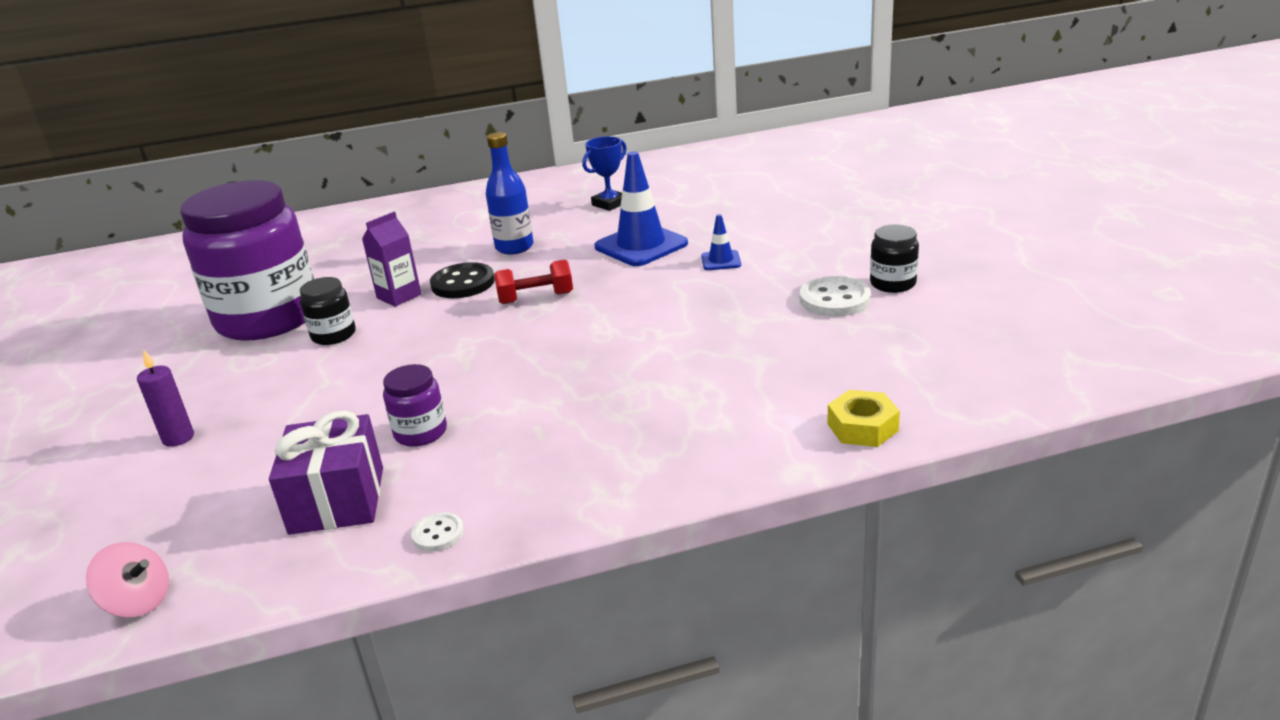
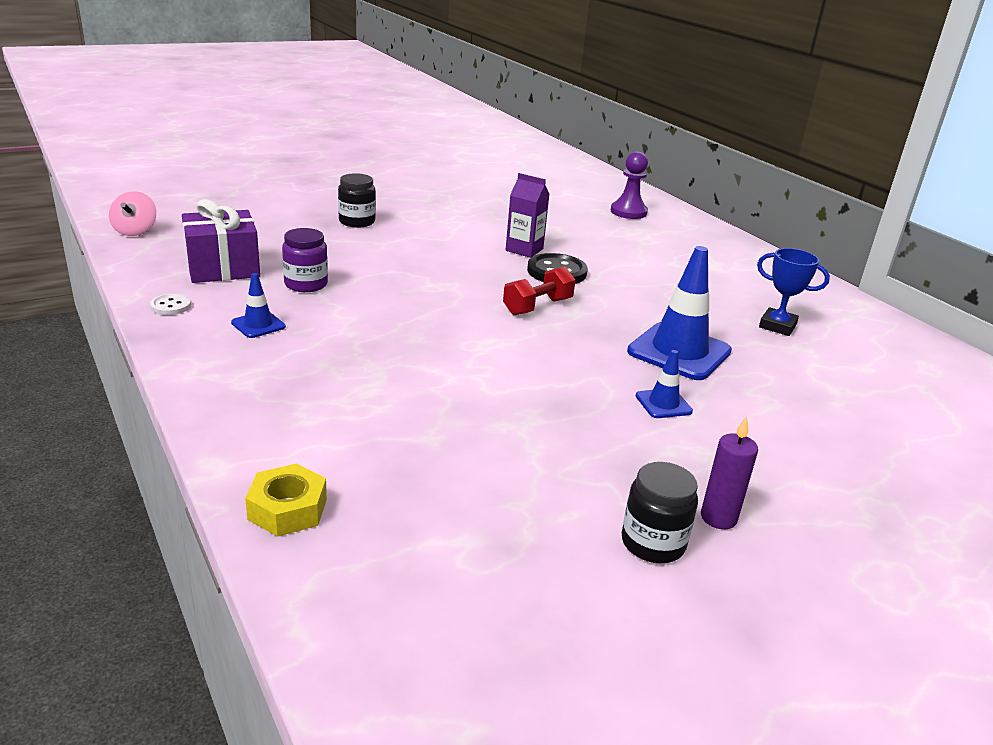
camera: 70 degrees right, 0 degrees up
(178, 438) = (309, 211): purple candle -> purple candle (718, 518)
(268, 318) = (475, 211): purple jar -> none
(333, 335) = (453, 235): black jar -> black jar (357, 222)
(335, 235) = (628, 212): none -> purple pawn
(514, 247) = (641, 286): blue bottle -> none
(516, 461) = (258, 325): none -> blue traffic cone
(536, 298) = (537, 307): red dumbbell -> red dumbbell turned 75 degrees clockwise
(834, 299) = (589, 490): white button -> none

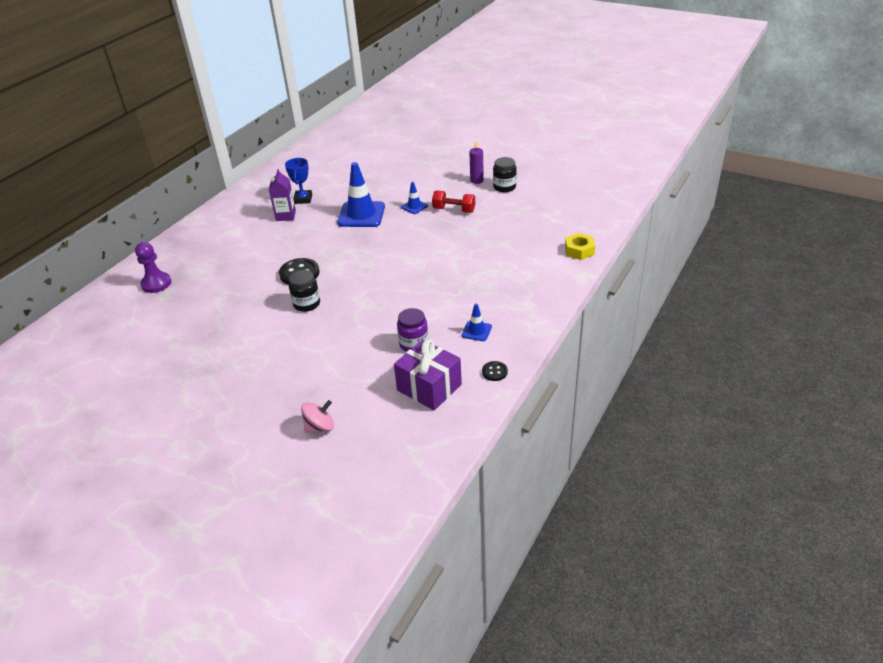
camera: 115 degrees left, 10 degrees up
(135, 231) = (419, 470): pink spinning top -> pink spinning top (320, 427)
(171, 306) = (494, 372): white button -> black button
(357, 222) = (291, 381): black jar -> black jar (306, 304)
(524, 250) = (274, 296): purple carton -> purple carton (286, 215)
(537, 307) = (355, 263): red dumbbell -> red dumbbell (454, 210)

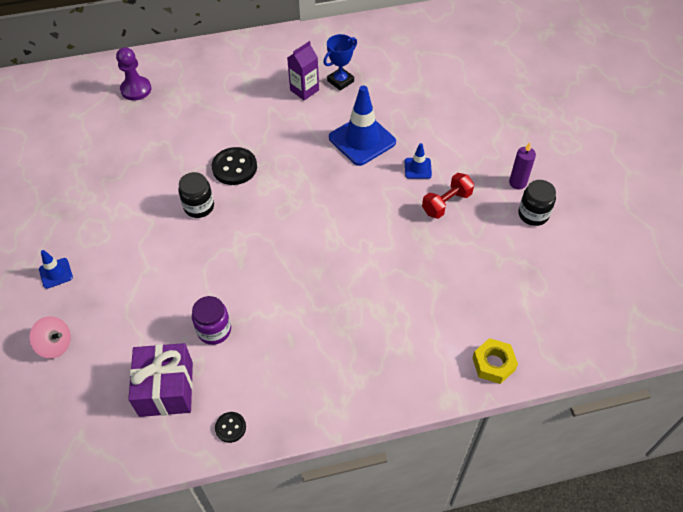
camera: 45 degrees right, 15 degrees up
(454, 210) = (446, 203): red dumbbell -> red dumbbell turned 75 degrees clockwise
(476, 331) = (276, 367): blue traffic cone -> blue traffic cone (56, 273)

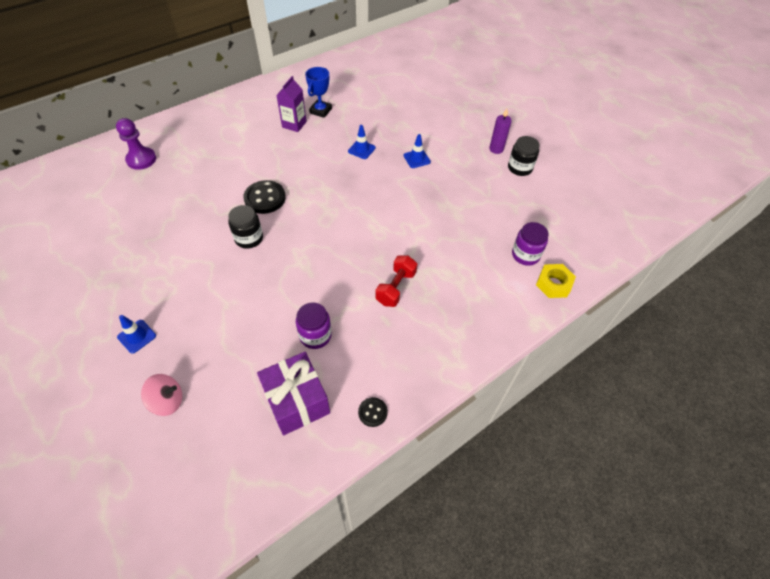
camera: 25 degrees left, 0 degrees up
(362, 140) = (361, 149): blue traffic cone -> blue traffic cone, size x0.49
(446, 203) = (452, 178): red dumbbell -> red dumbbell (395, 288)
(480, 320) = (525, 255): none -> purple jar

